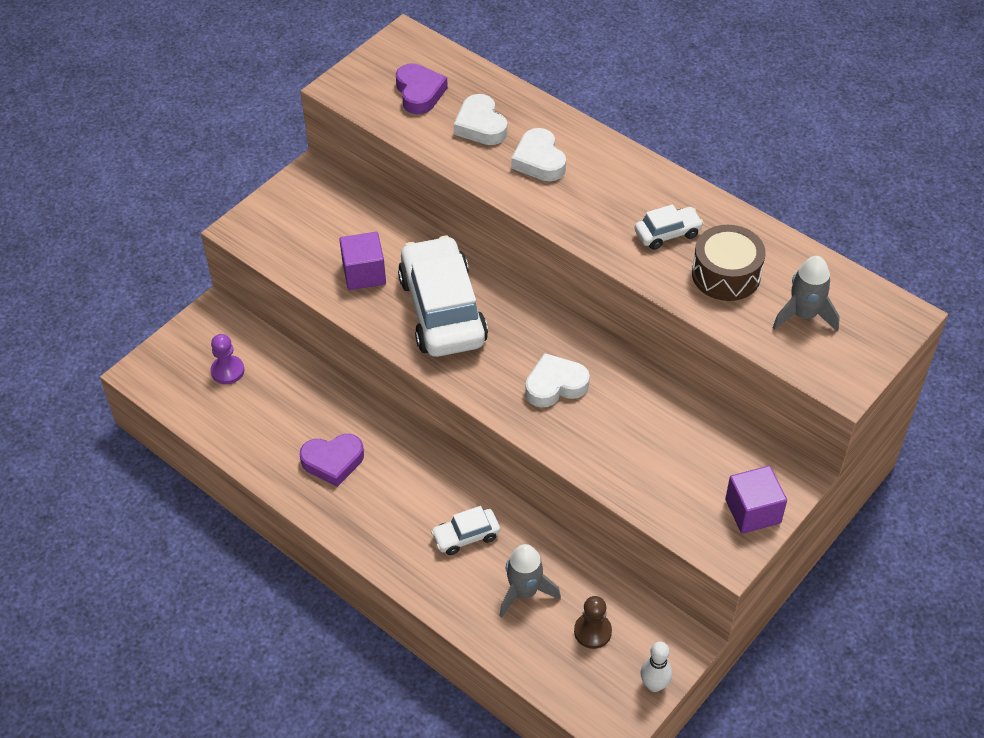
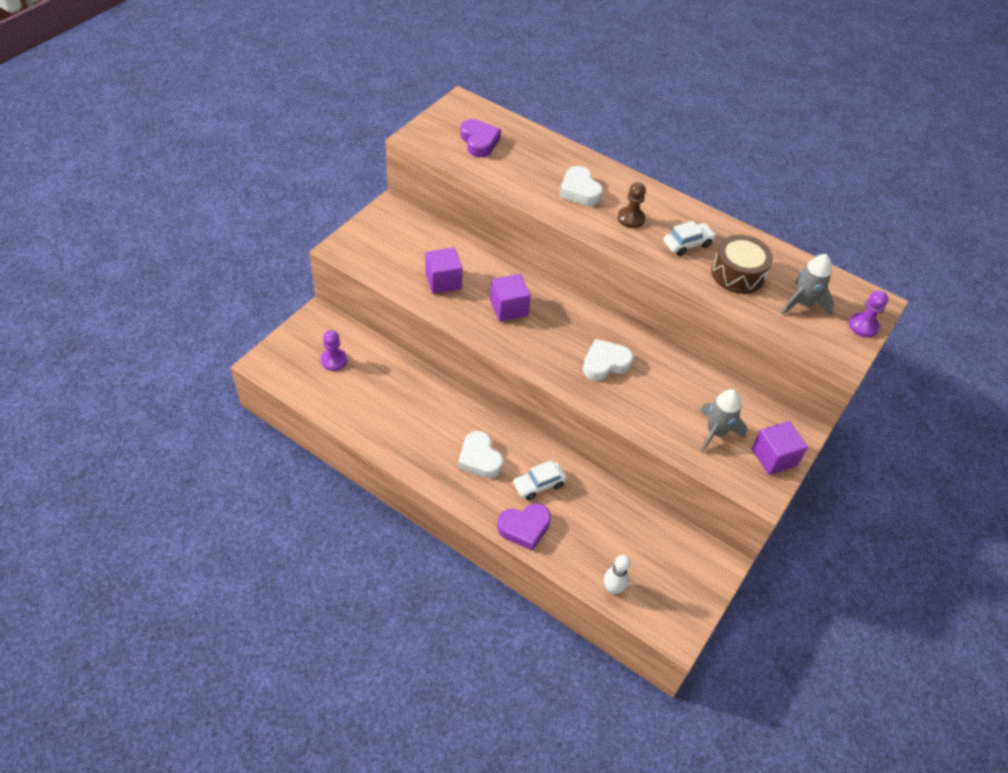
camera: 10 degrees left, 0 degrees up
(333, 462) = (426, 429): purple heart -> purple heart (524, 528)
(442, 310) = (509, 308): white car -> purple cube
(481, 126) = (530, 165): white heart -> white heart (479, 459)
(524, 592) = (591, 527): grey rocket -> grey rocket (715, 432)
(592, 631) = (649, 557): brown pawn -> brown pawn (631, 218)
(654, 685) = (703, 598): white bowling pin -> white bowling pin (613, 588)
(878, 346) = (863, 326): none -> purple pawn

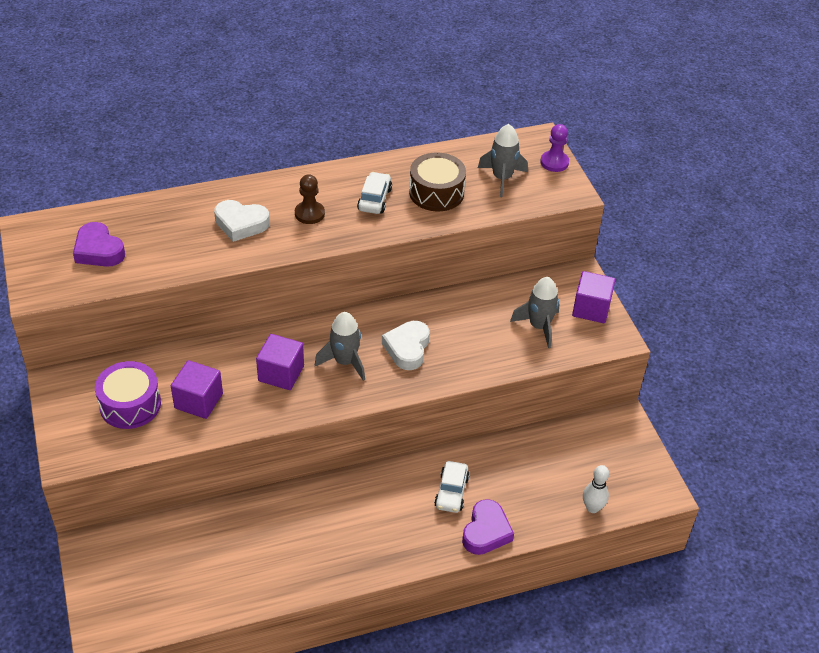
camera: 50 degrees left, 5 degrees down
(334, 360) = (161, 566): purple pawn -> none
(407, 251) = (130, 405): none -> purple drum
(479, 142) = (98, 250): purple heart -> purple heart turned 150 degrees counterclockwise
(479, 459) = (386, 518): white heart -> none
(555, 336) = (345, 362): none -> grey rocket

